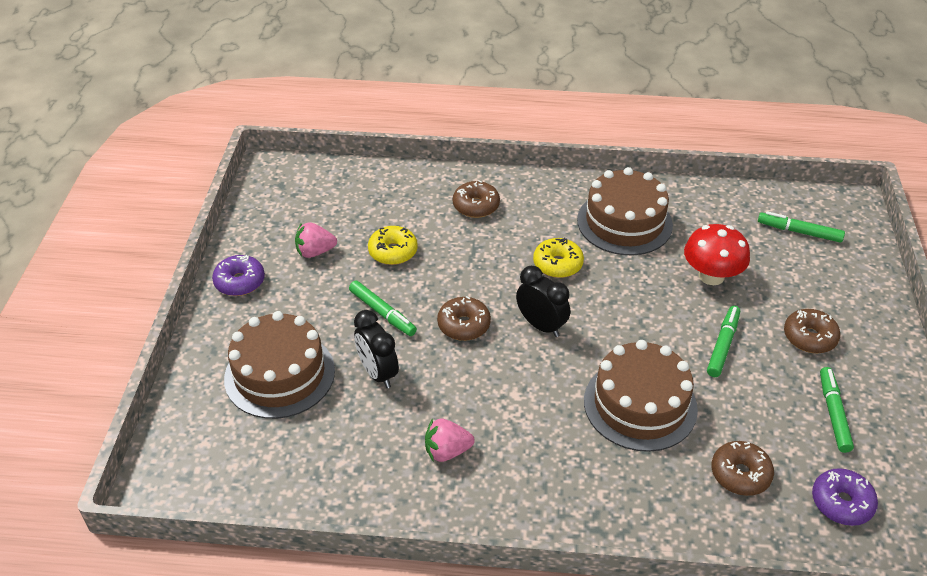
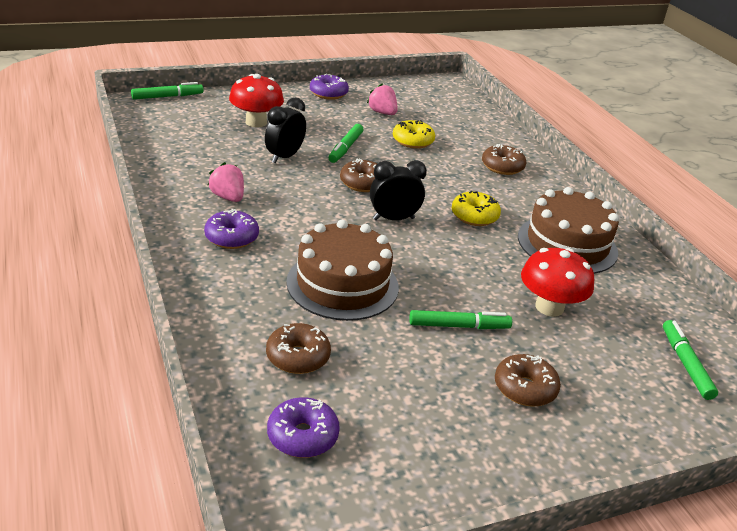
camera: 60 degrees right, 10 degrees down
(279, 374) = (256, 122): brown cake -> red mushroom
(530, 470) = (231, 237): none -> purple donut
(541, 325) = (393, 219): black clock -> black clock turned 120 degrees counterclockwise
(833, 413) = (426, 418): green marker -> green marker (167, 96)

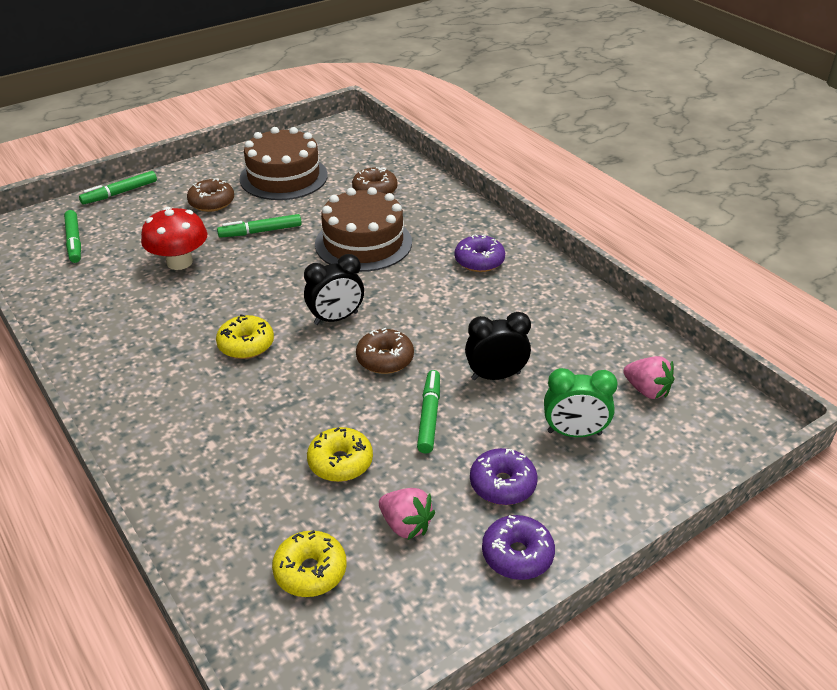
camera: 170 degrees right, 5 degrees up
(167, 96) = (734, 452): green marker -> green marker (120, 193)
(228, 197) = (514, 301): pink strawberry -> pink strawberry (646, 390)
(256, 122) = (574, 433): red mushroom -> green clock
(284, 157) = (495, 376): black clock -> black clock turned 120 degrees counterclockwise
(302, 436) = (353, 156): purple donut -> purple donut (502, 484)
(438, 110) = (310, 571): none -> yellow donut
(502, 167) = (203, 444): brown donut -> none
(567, 244) = (142, 333): brown cake -> brown cake (283, 177)

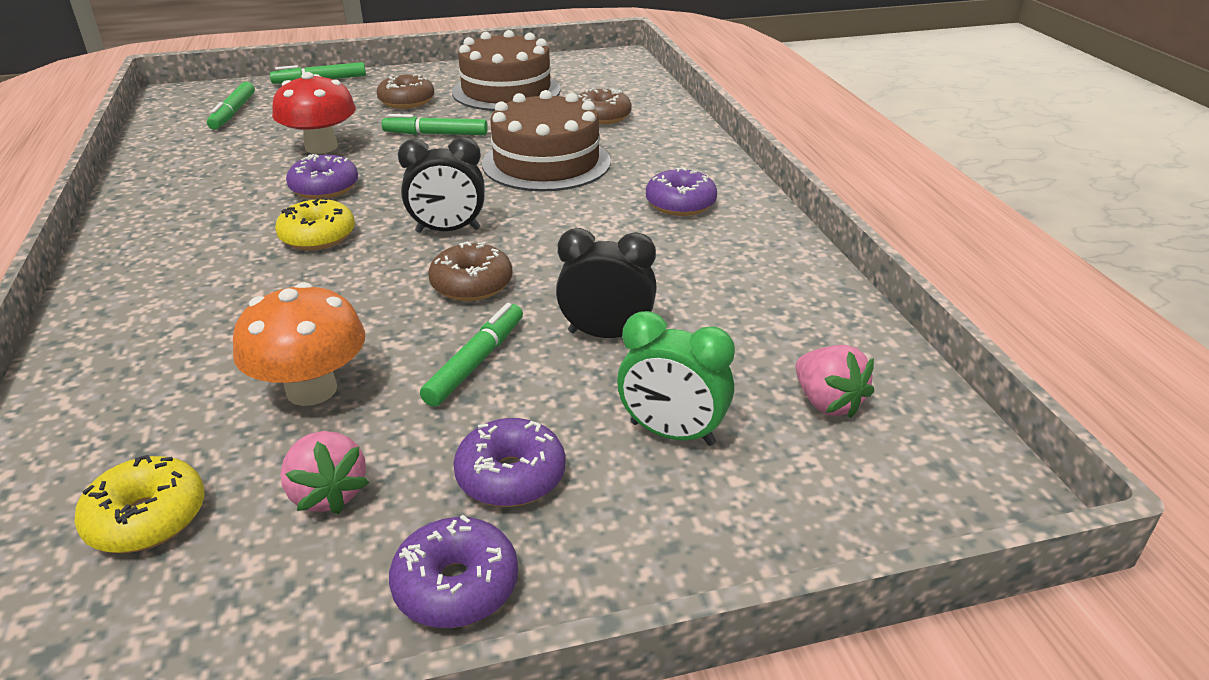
camera: 20 degrees right, 5 degrees down
(215, 301) = (324, 188): none -> purple donut
(340, 462) = (311, 390): yellow donut -> orange mushroom

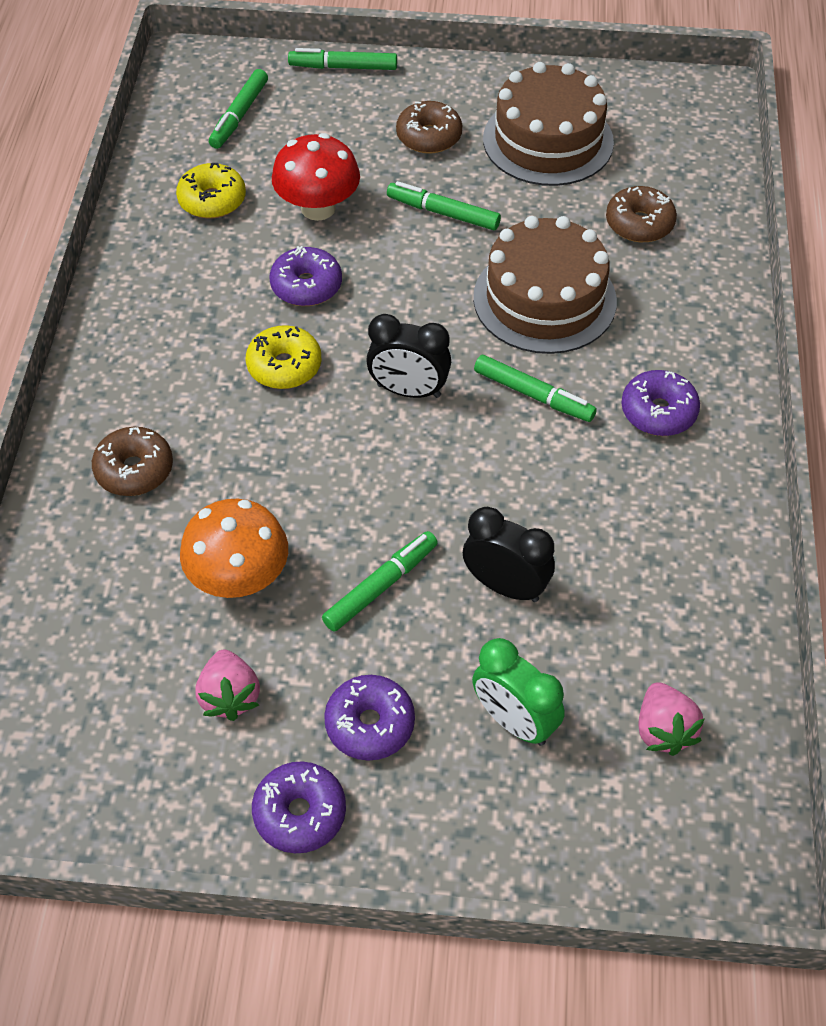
camera: 20 degrees right, 20 degrees up
(147, 518) = (100, 678): yellow donut -> yellow donut (212, 200)
(472, 285) = (407, 480): brown donut -> brown donut (134, 470)
(566, 213) = (533, 395): none -> green marker

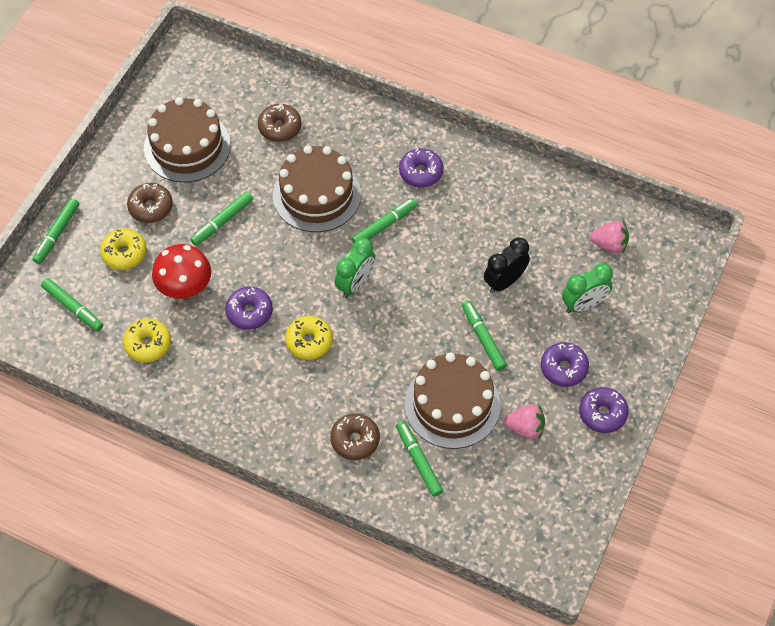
camera: 70 degrees left, 5 degrees up
(122, 561) = (418, 461): none -> green marker
(239, 578) = (452, 404): orange mushroom -> brown cake
(343, 135) = (124, 253): none -> yellow donut
(408, 391) = (355, 284): black clock -> green clock

